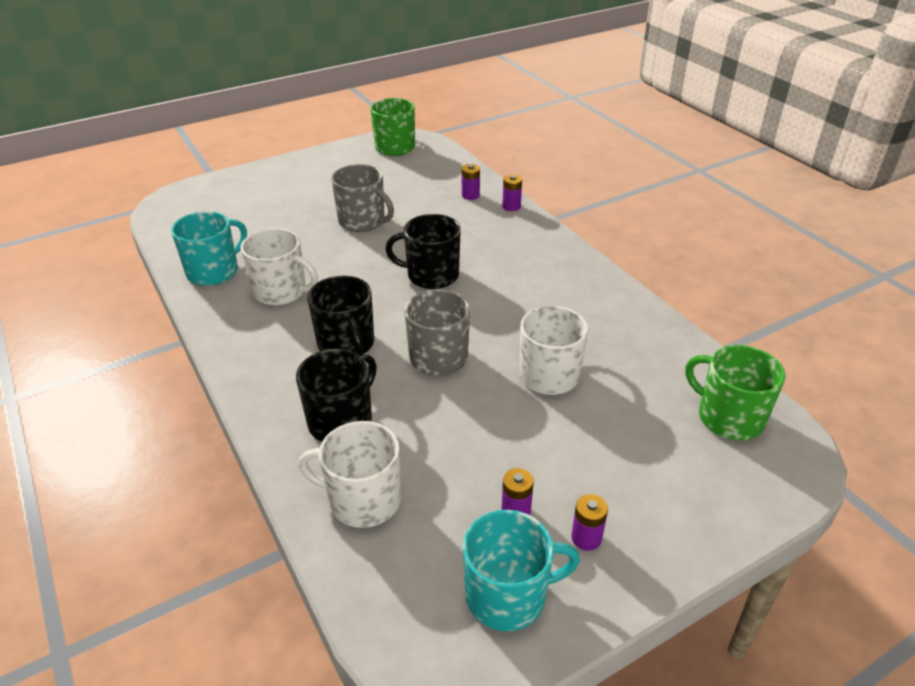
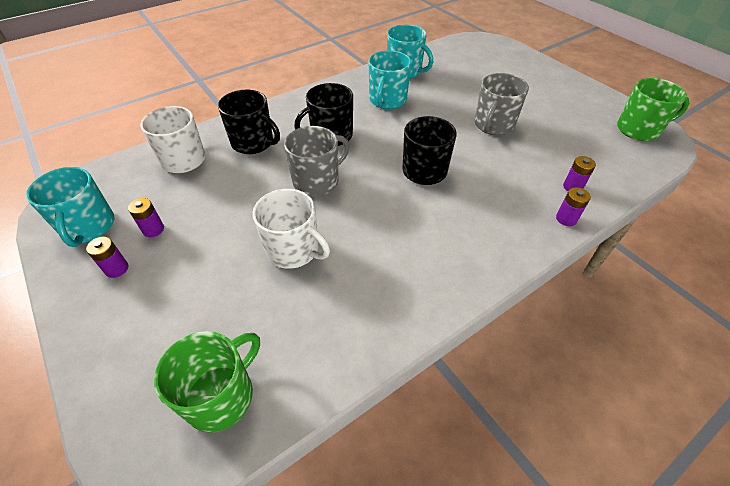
camera: 85 degrees right, 10 degrees up
(281, 291) = (387, 100): white mug -> turquoise mug

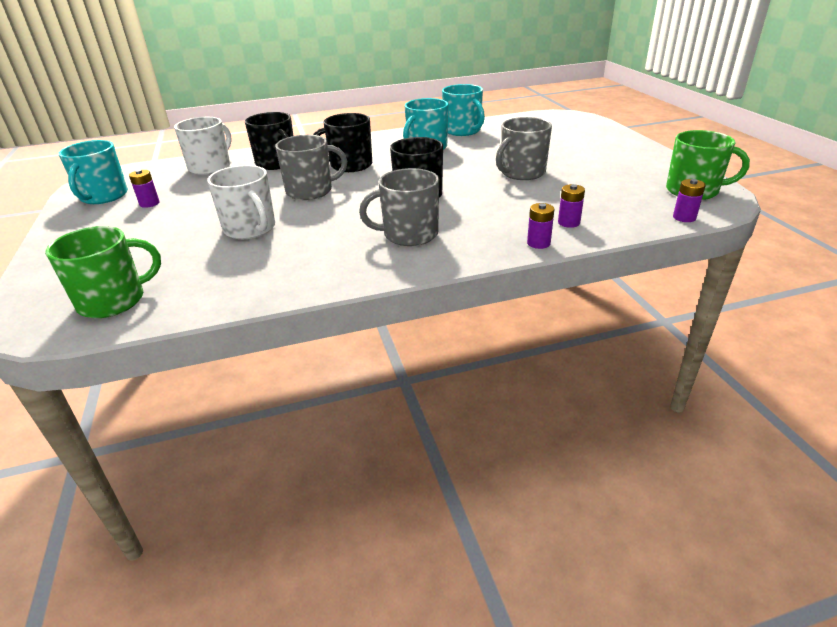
camera: 20 degrees right, 15 degrees down
(117, 269) = (102, 221): purple battery -> purple battery (684, 217)
(451, 228) = (409, 234): none -> grey mug

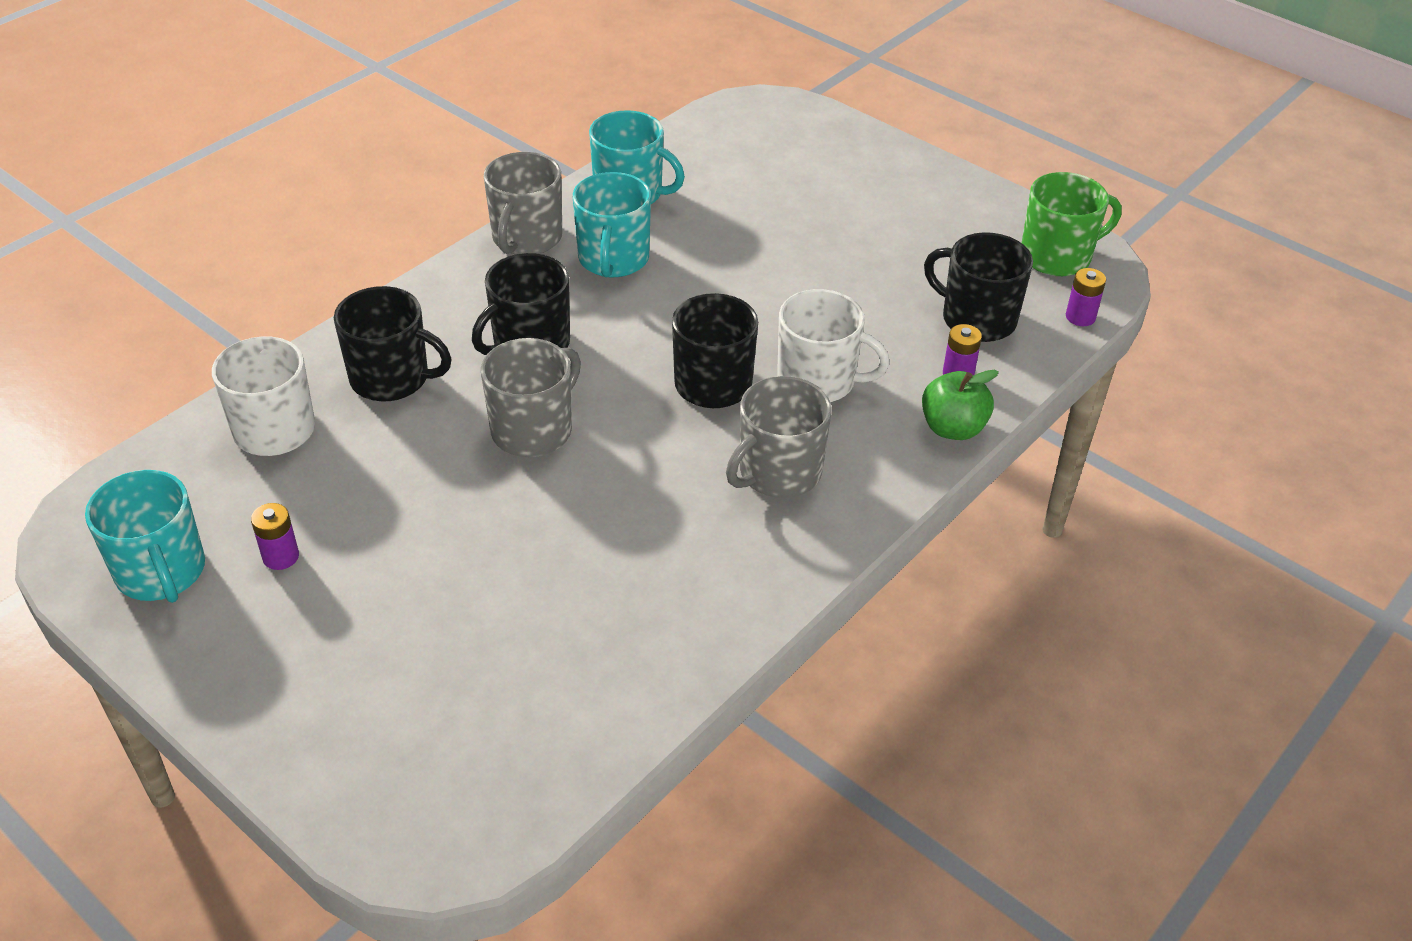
camera: 35 degrees left, 10 degrees up
(113, 301) = (502, 760): green mug -> none
(250, 229) = (534, 547): white mug -> white mug (818, 380)
(522, 173) = (814, 282): grey mug -> grey mug (526, 238)
(538, 243) = (952, 428): purple battery -> green apple
(607, 204) = (977, 319): none -> black mug

